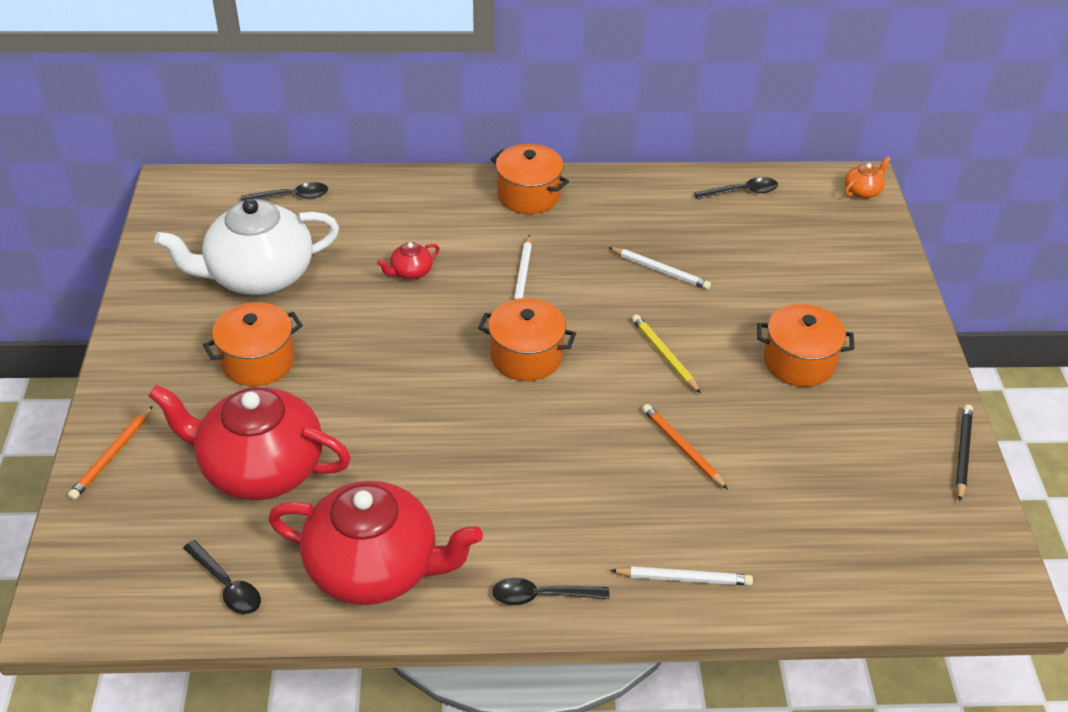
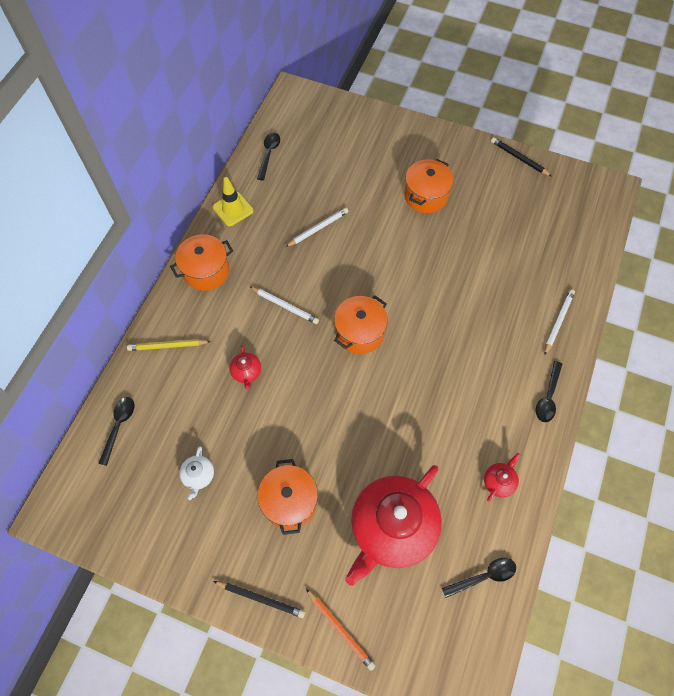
camera: 65 degrees left, 20 degrees up
(129, 373) = (261, 598): none -> black pencil
(259, 276) = (198, 476): white teapot -> white teapot, size x0.40
(375, 568) = (499, 481): red teapot -> red teapot, size x0.40
(633, 188) = (233, 209): none -> yellow traffic cone
(664, 355) = (391, 258): yellow pencil -> yellow pencil (167, 346)
(682, 448) = (467, 282): orange pencil -> none
(862, 191) = (301, 96): orange teapot -> none

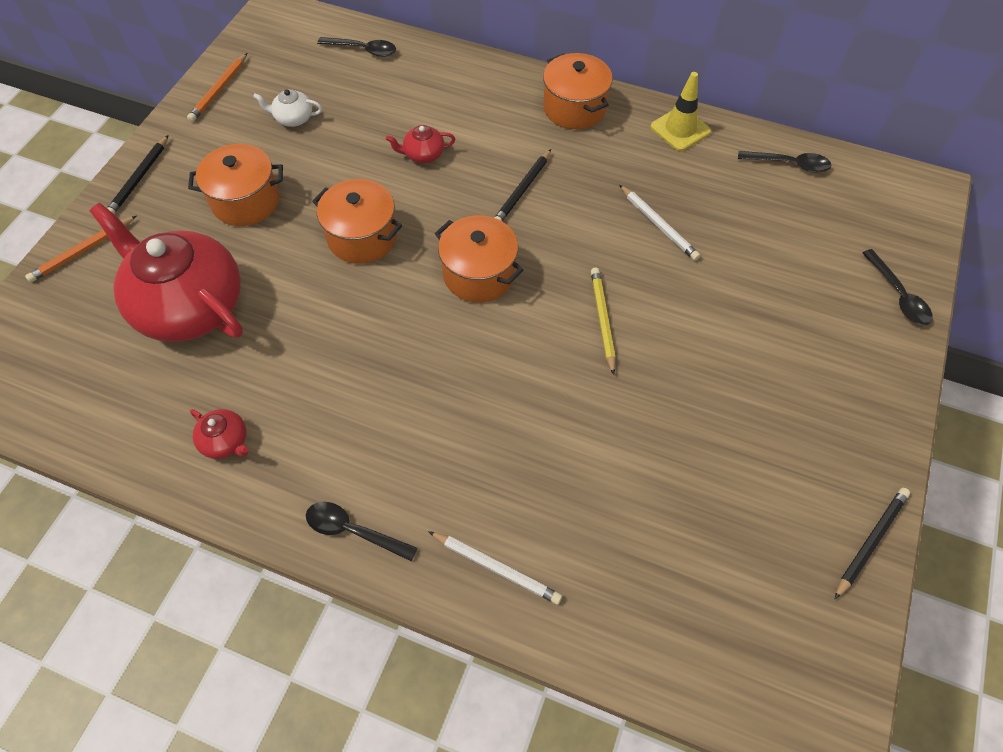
camera: 90 degrees right, 5 degrees down
(156, 547) = (219, 90): none -> orange pencil
(167, 346) = (464, 80): yellow pencil -> yellow pencil (602, 320)
(285, 306) = (522, 190): white pencil -> black pencil
(426, 196) = (746, 372): orange pot -> orange pot (362, 237)
(483, 576) = (98, 409): black spoon -> black spoon (898, 295)

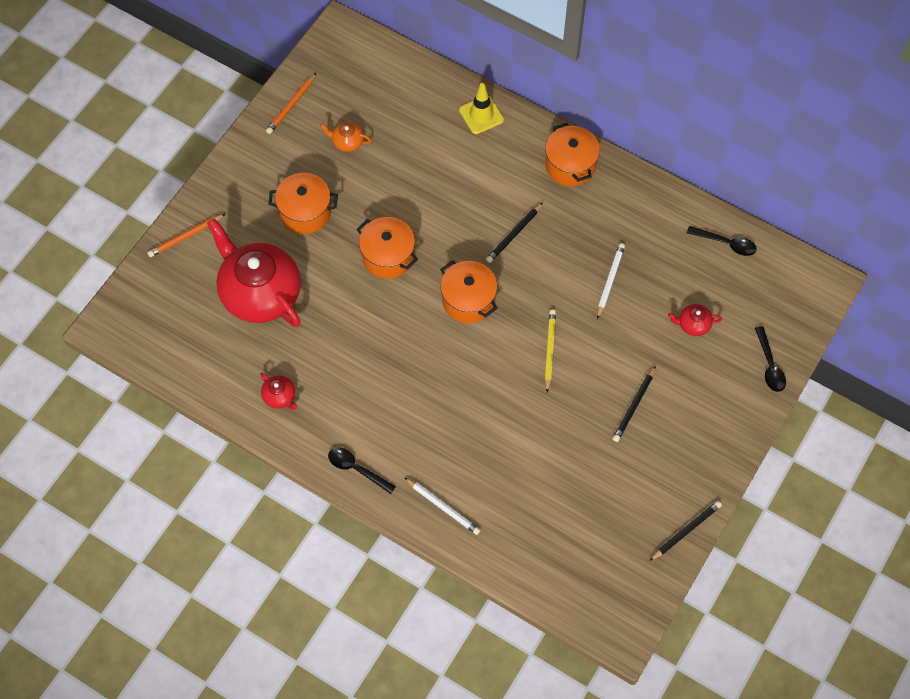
camera: 10 degrees right, 5 degrees up
(139, 178) = (227, 180): black pencil -> black pencil (634, 406)
(293, 118) = (347, 142): white teapot -> orange teapot
(363, 50) = (410, 82): black spoon -> none
(423, 154) = (444, 191): red teapot -> red teapot (693, 324)
(658, 225) = (610, 280): white pencil -> white pencil turned 135 degrees counterclockwise
(680, 129) = (649, 198): yellow traffic cone -> yellow traffic cone (481, 115)

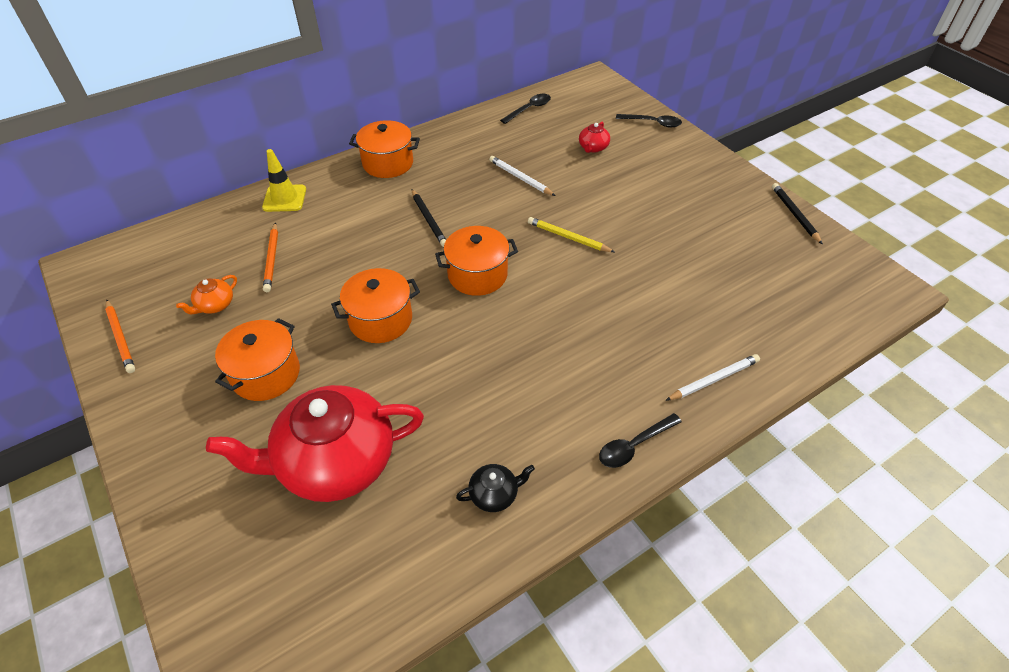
camera: 65 degrees left, 15 degrees down
(185, 237) = (186, 522): orange pencil -> orange pencil (272, 259)
(280, 397) = (494, 494): red teapot -> black teapot
(634, 406) = (655, 204): black pencil -> none

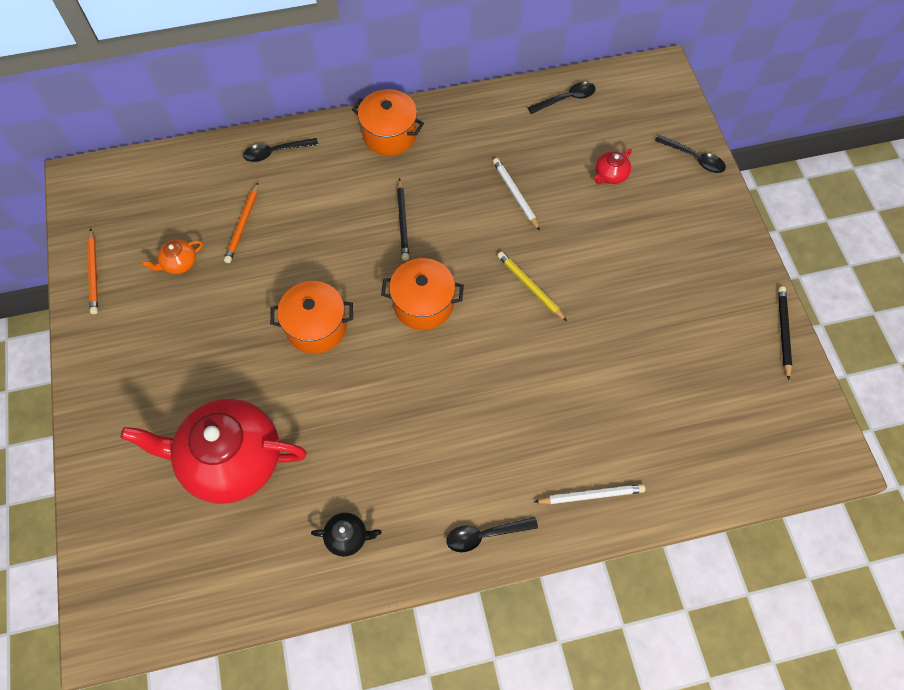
camera: 20 degrees right, 15 degrees up
(266, 374) = (201, 352): orange pot -> none
(284, 198) = (276, 152): yellow traffic cone -> black spoon

